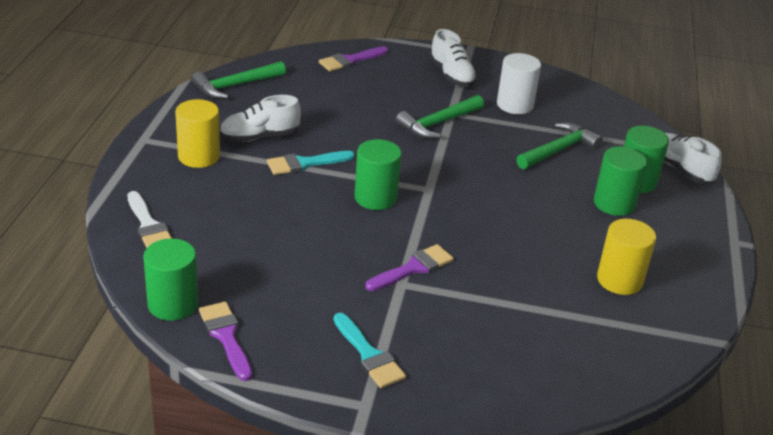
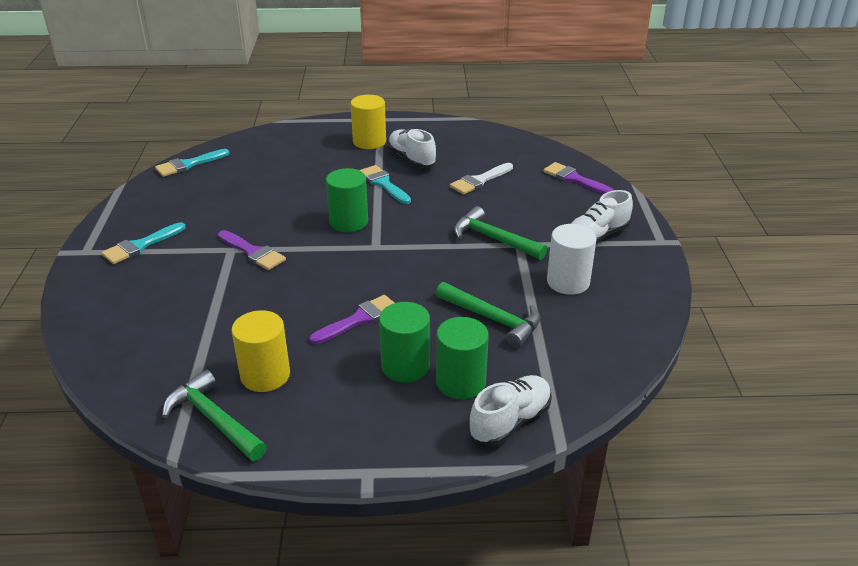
camera: 80 degrees right, 0 degrees up
(148, 225) = (274, 141): white brush -> white brush (479, 181)
(173, 304) = (188, 164): green cylinder -> turquoise brush
(226, 337) = (156, 188): purple brush -> purple brush (359, 319)
(235, 86) = (483, 137): green hammer -> green hammer (214, 420)

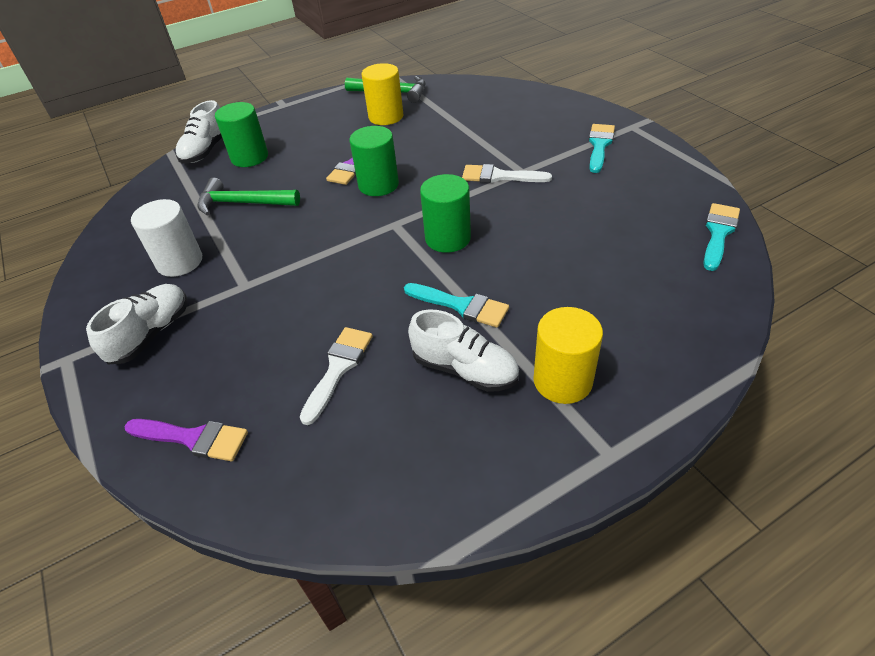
camera: 155 degrees right, 10 degrees up
(253, 252) = (499, 176): purple brush -> white brush
(405, 366) = (295, 152): green cylinder -> green cylinder (378, 185)
(494, 239) = (275, 281): green hammer -> none

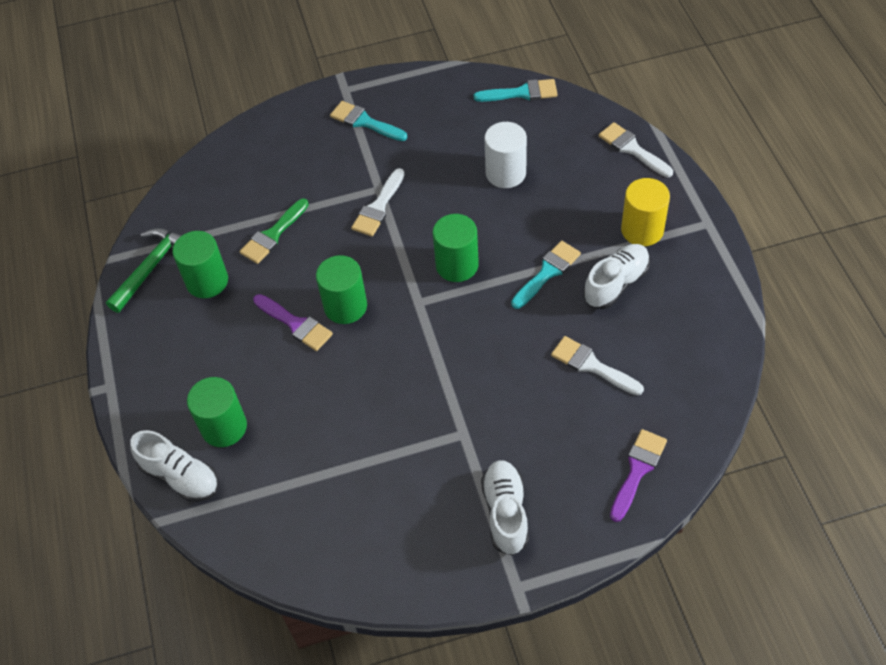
camera: 75 degrees left, 10 degrees up
(151, 334) = (505, 512): white shoe -> white shoe turned 45 degrees clockwise
(180, 262) = (403, 494): white cylinder -> white cylinder (505, 173)
(243, 203) = (321, 434): green hammer -> none
(386, 117) = (207, 281): yellow cylinder -> green cylinder
(443, 132) = (273, 235): none -> green brush
(697, 346) = (632, 149): none -> white brush
(718, 233) = (521, 93): turquoise brush -> turquoise brush turned 135 degrees clockwise

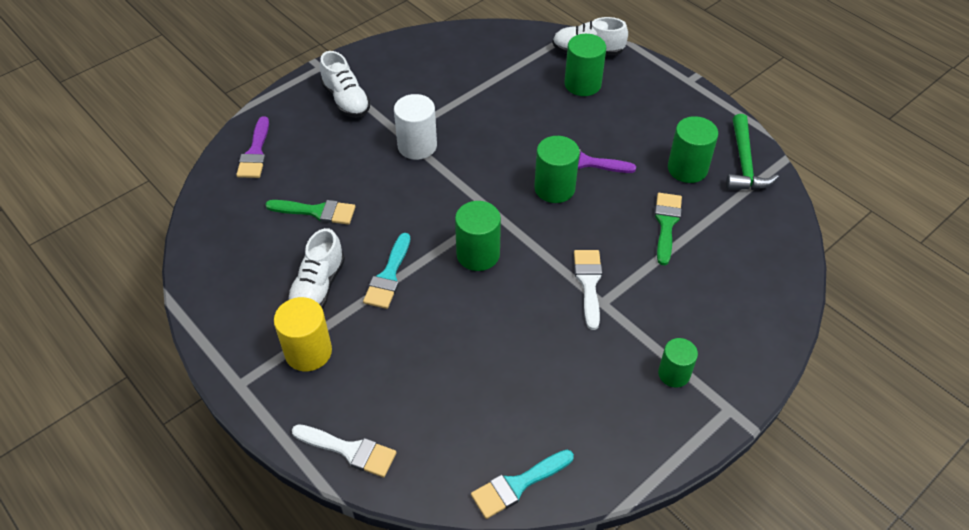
camera: 150 degrees right, 5 degrees down
(364, 122) = (674, 374): turquoise brush -> green cylinder
(505, 173) = (481, 366): white cylinder -> white cylinder (417, 146)
(592, 365) = (316, 211): white brush -> green brush

